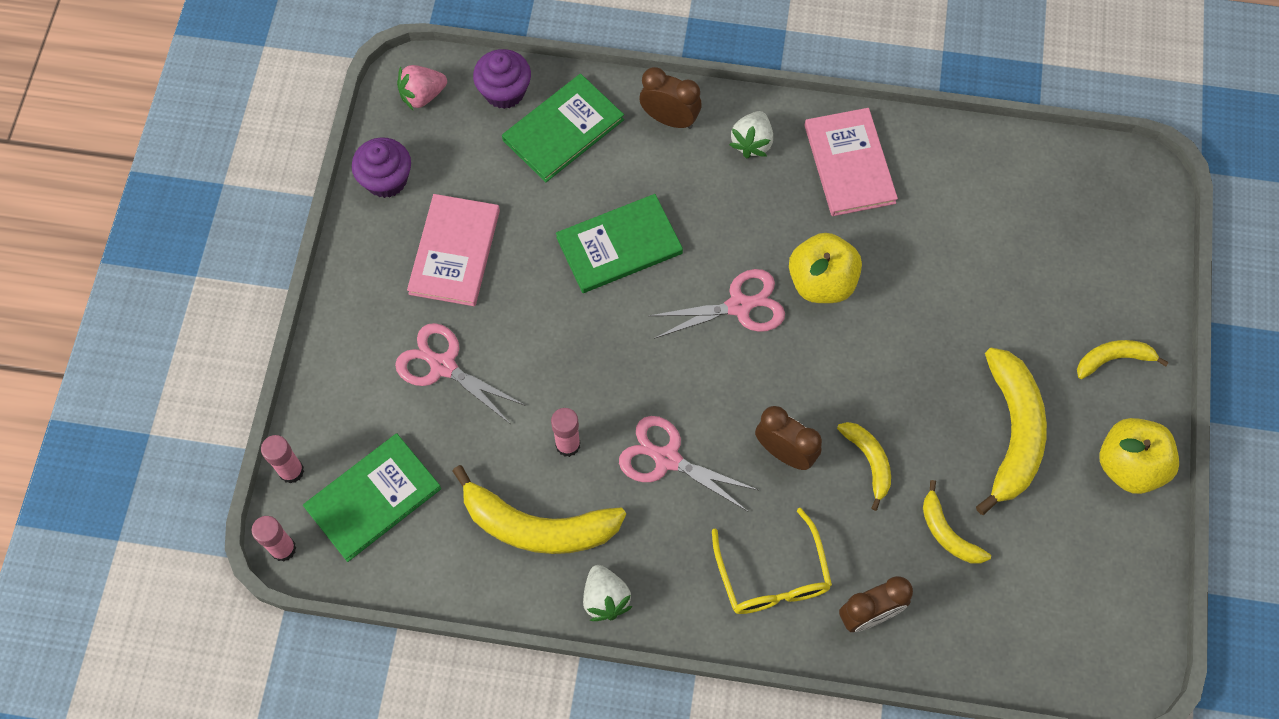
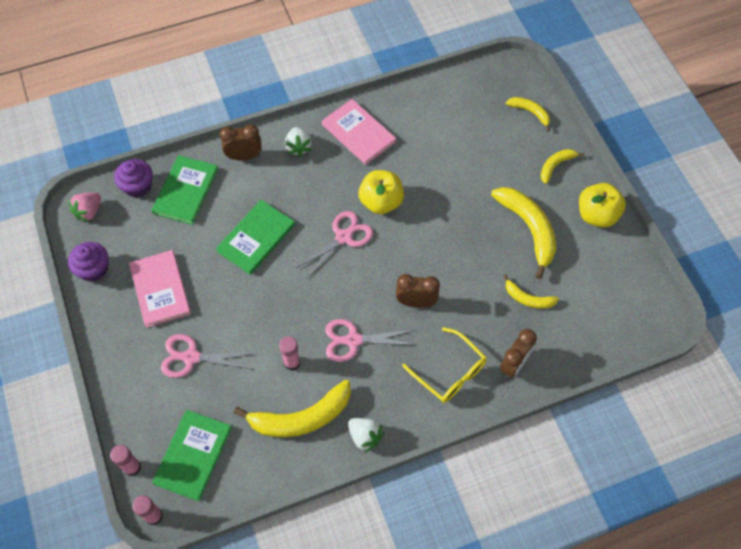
camera: 30 degrees left, 5 degrees down
(869, 461) = (464, 283): yellow banana -> yellow banana (530, 112)

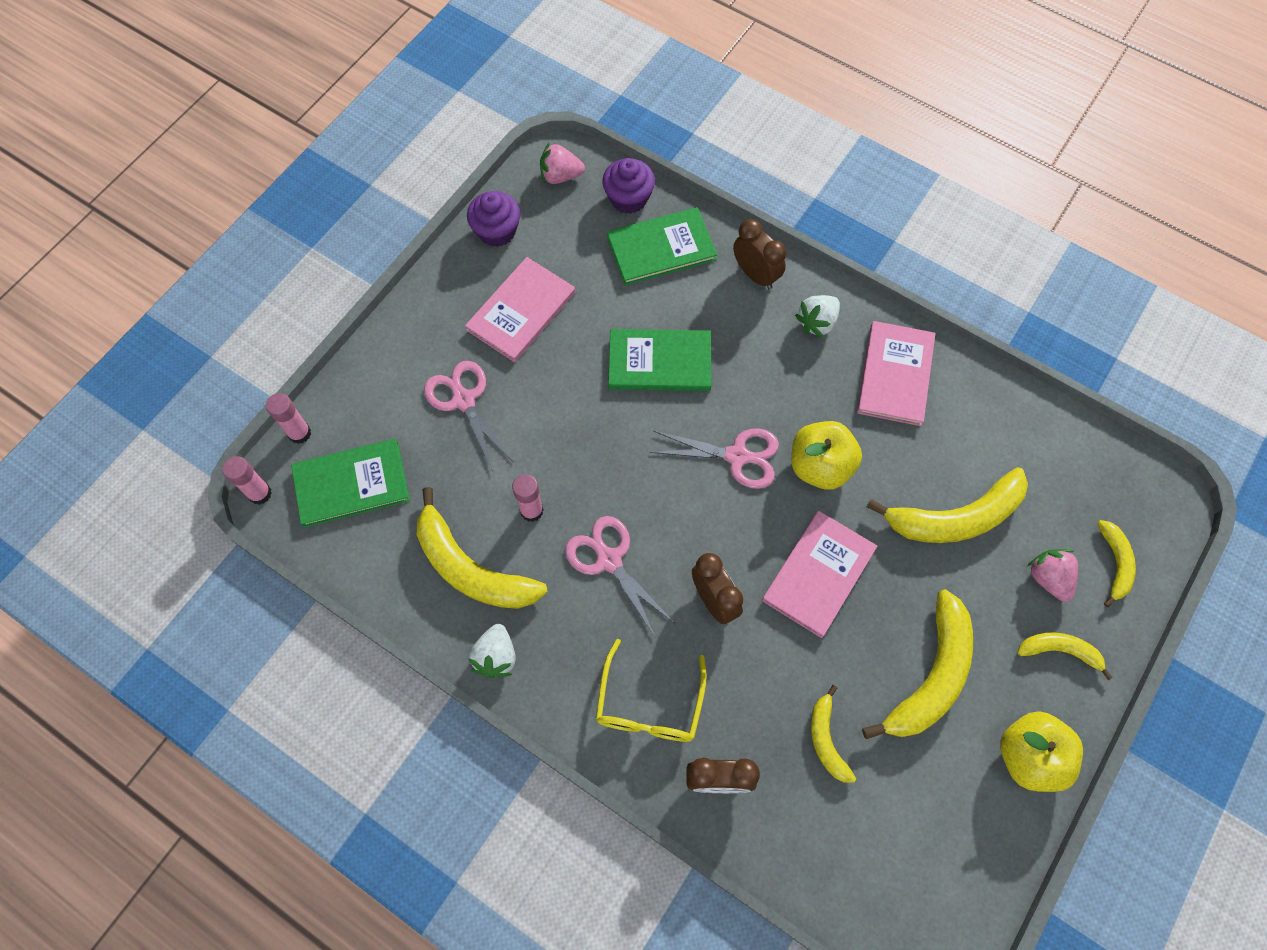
camera: 55 degrees right, 5 degrees up
(439, 243) = (819, 574): none -> pink book
(456, 161) = (955, 517): none -> yellow banana
(517, 144) = (1048, 578): none -> pink strawberry

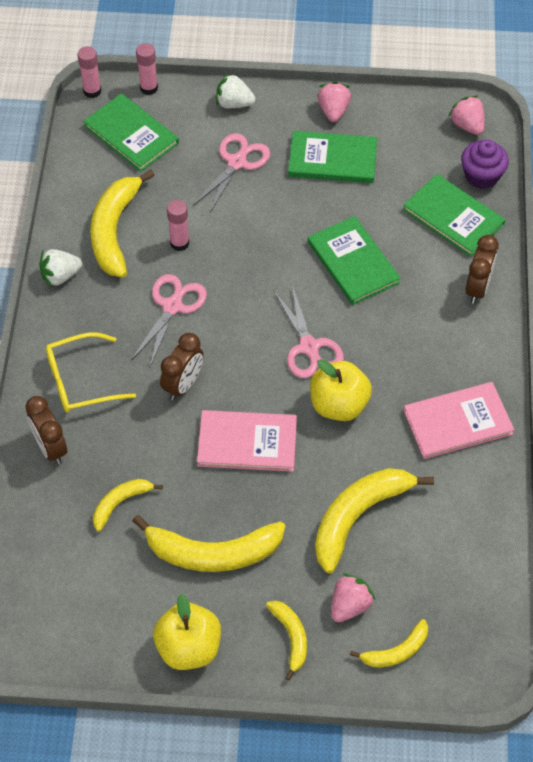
camera: 60 degrees right, 10 degrees down
(460, 277) = (333, 111): none -> pink strawberry
(497, 231) = (388, 112): purple cupcake -> none
(521, 311) = (332, 159): pink book -> green book
(817, 322) = (465, 348): white strawberry -> white strawberry (234, 103)
(955, 517) = (358, 516): yellow banana -> yellow banana turned 90 degrees clockwise

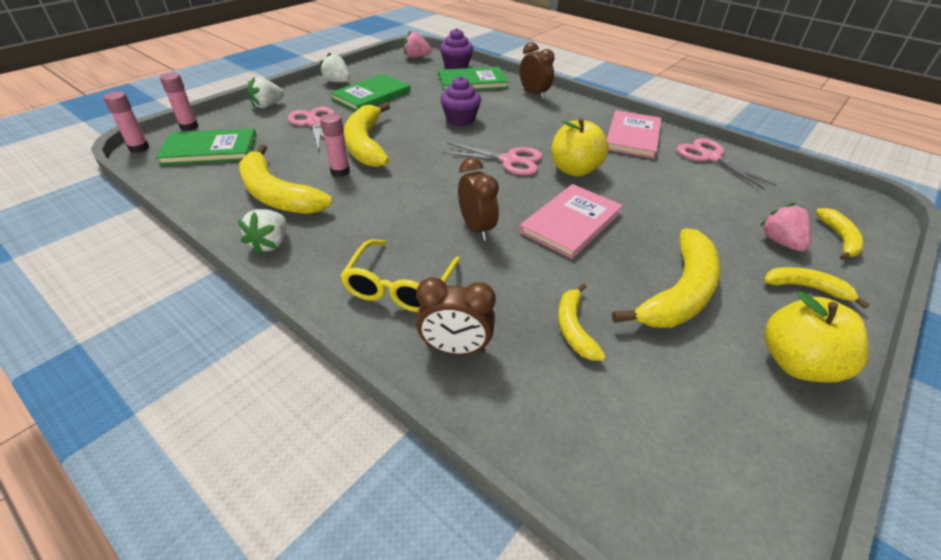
camera: 55 degrees left, 15 degrees down
(172, 306) = (392, 200): pink scissors -> pink scissors (710, 157)
(333, 111) = (337, 82): pink strawberry -> white strawberry
(353, 262) = (460, 119): green book -> purple cupcake
(358, 516) = (688, 203): yellow banana -> yellow banana (366, 144)

